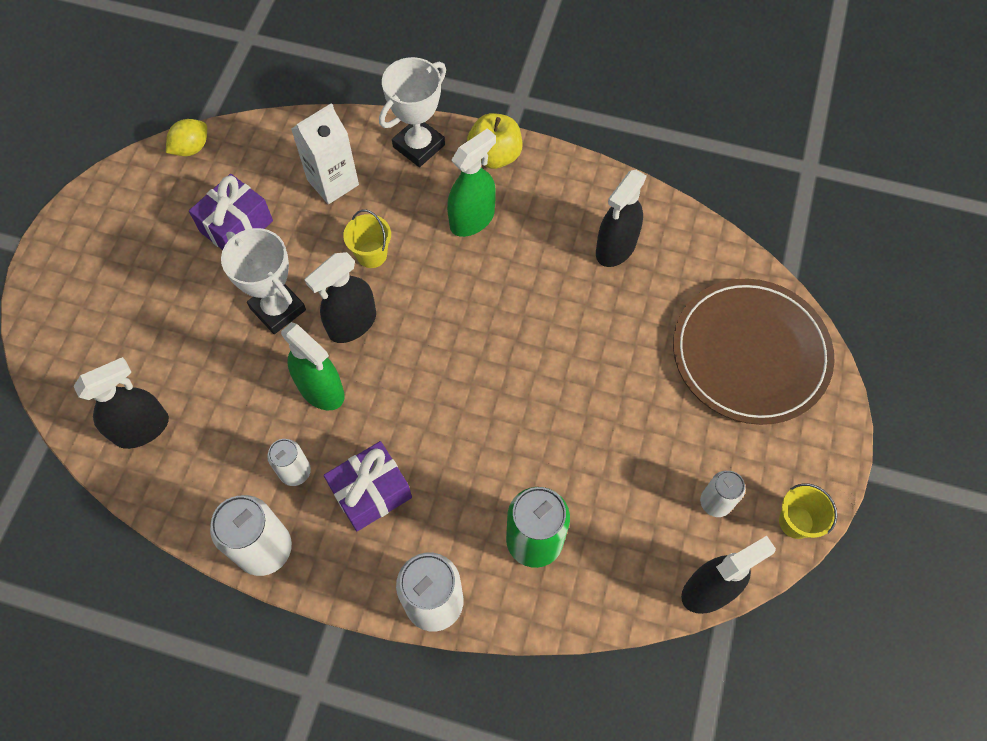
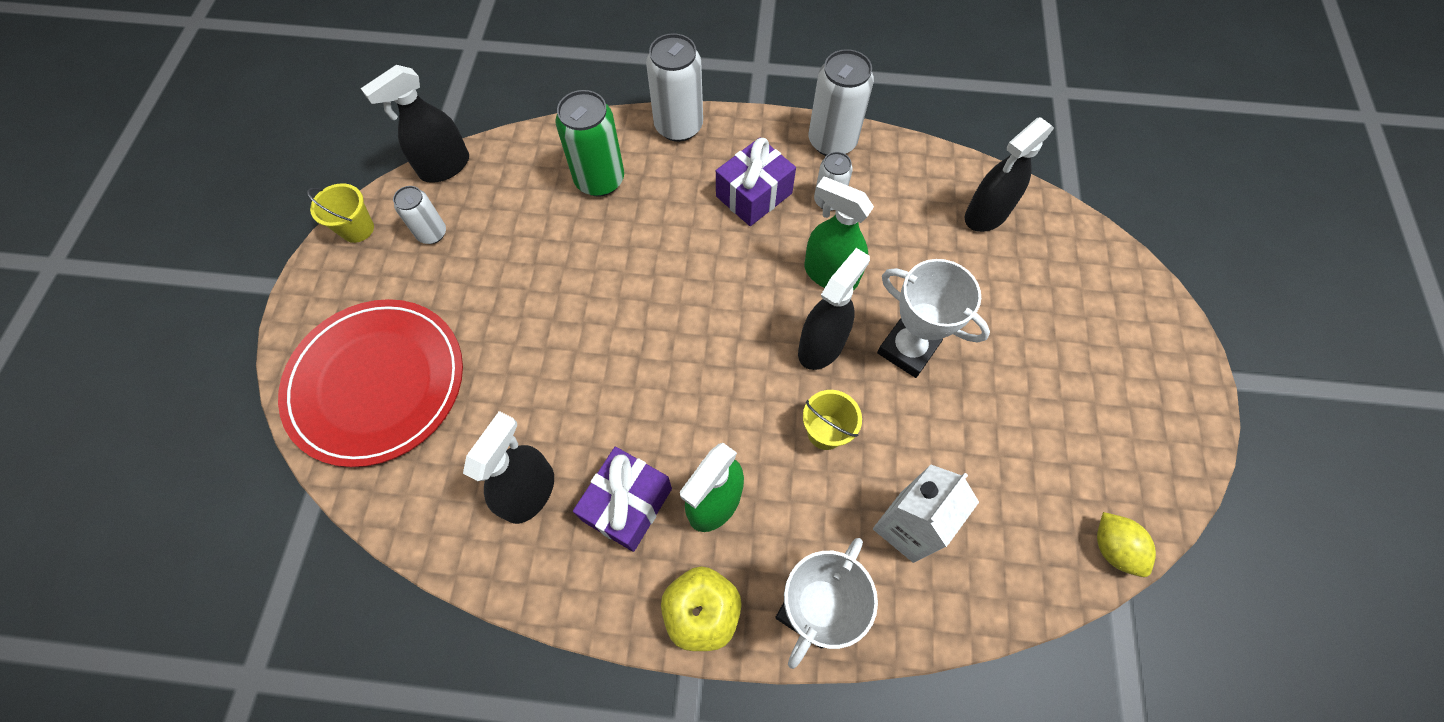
camera: 170 degrees right, 0 degrees up
(191, 148) = (1113, 548): yellow lemon -> yellow lemon turned 60 degrees counterclockwise
(236, 226) = (999, 442): purple gift -> purple gift (627, 504)
(750, 353) = (377, 383): brown plate -> red plate

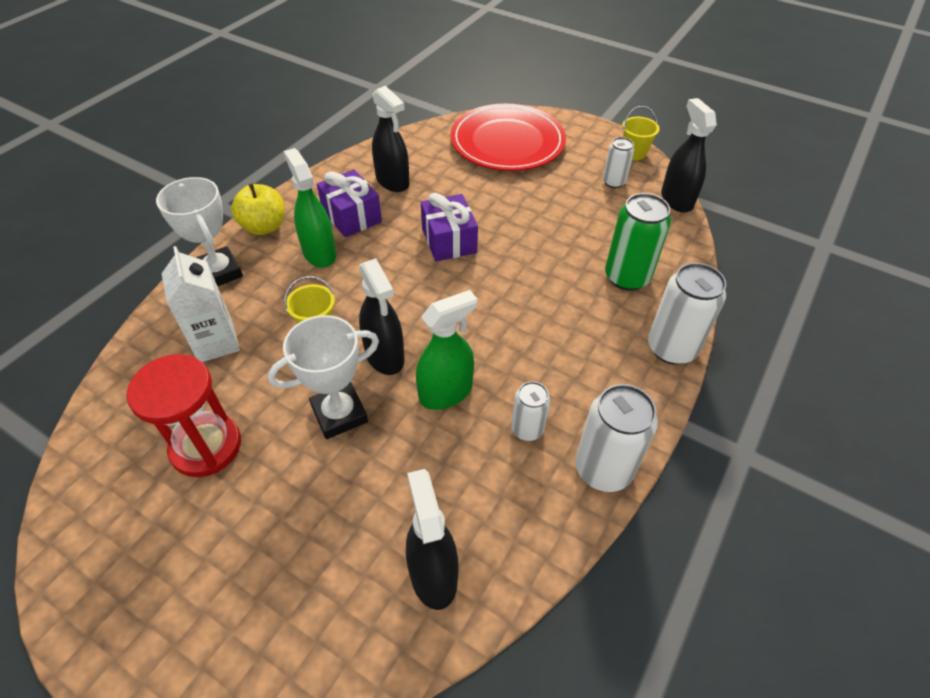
camera: 115 degrees right, 15 degrees down
(754, 195) = (563, 373): purple gift -> purple gift (449, 240)
(1014, 443) = (206, 446): none -> red hourglass
(1113, 548) = (78, 466): yellow lemon -> none

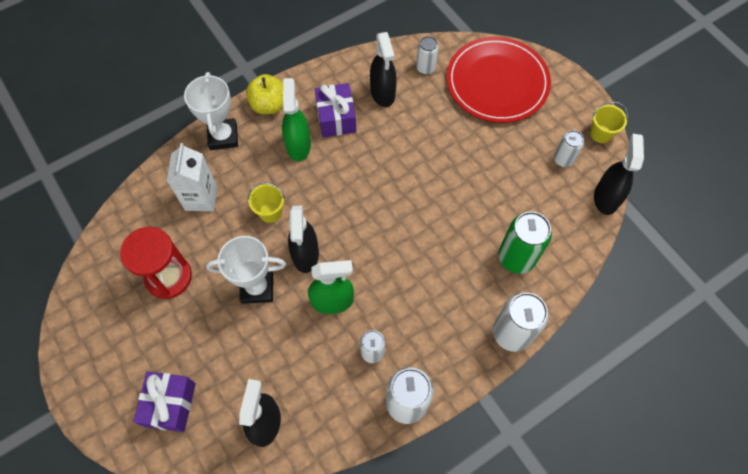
camera: 25 degrees right, 15 degrees up
(427, 150) = (425, 68): none -> white can
(449, 240) = (398, 170): purple gift -> purple gift (170, 404)

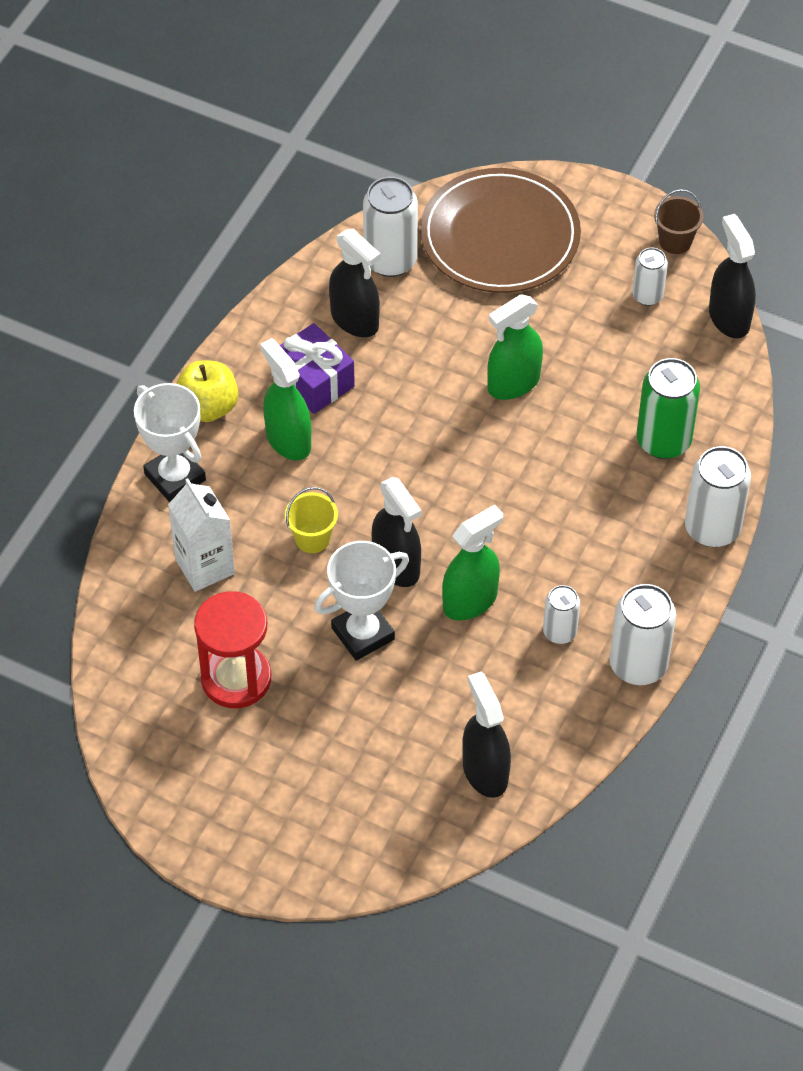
camera: 30 degrees left, 10 degrees down
(170, 404) = (352, 813): purple gift -> none
(425, 68) = (390, 260): white can -> white can, size x1.71
(448, 175) = (513, 383): none -> green spray bottle
(497, 82) = (500, 236): red plate -> brown plate
(601, 133) = (675, 241): yellow bucket -> brown bucket

